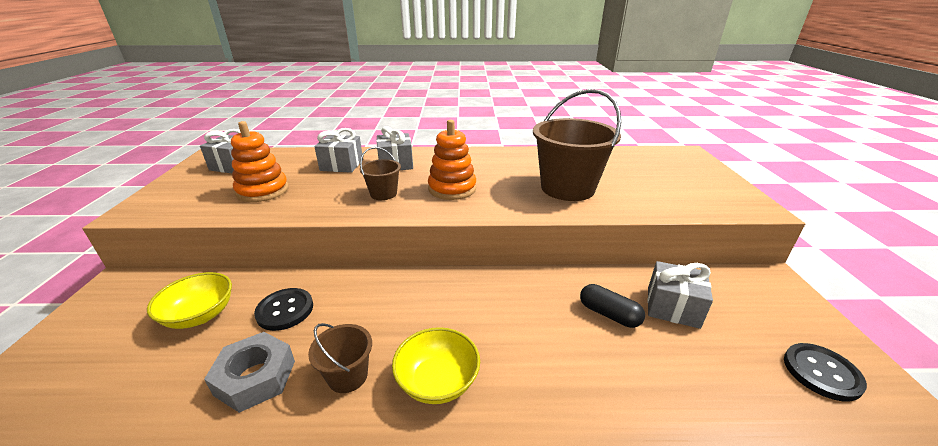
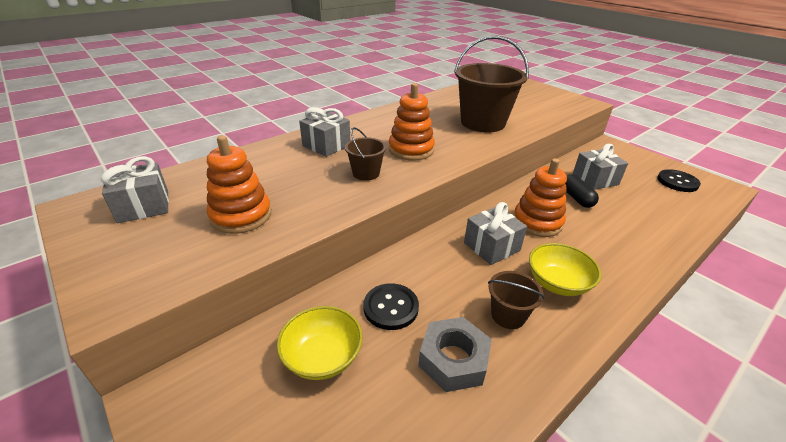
camera: 40 degrees left, 5 degrees up
(342, 165) = (275, 163): grey gift -> grey gift (491, 247)
(518, 314) = (537, 222): none -> orange stacking toy
(609, 314) = (576, 198): black capsule -> black capsule turned 75 degrees clockwise

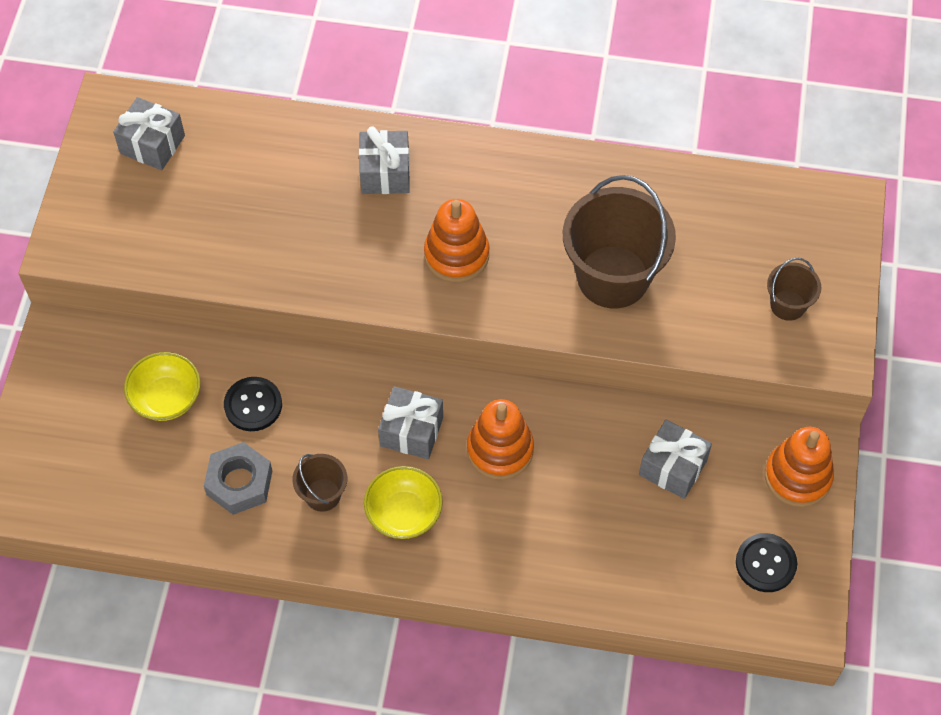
camera: 50 degrees right, 25 degrees up
(241, 216) = (207, 223): orange stacking toy -> orange stacking toy (797, 476)
(366, 173) = (364, 254): brown bucket -> brown bucket (787, 305)
(576, 198) = (597, 466): black capsule -> none

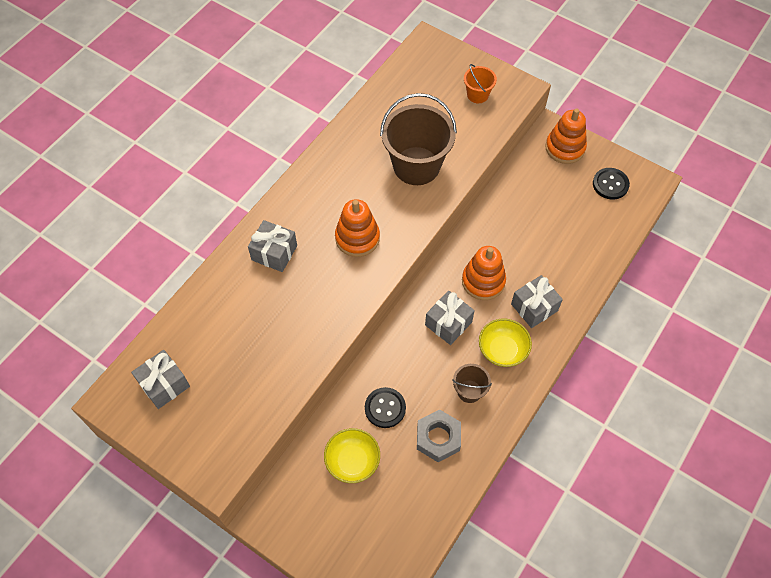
camera: 65 degrees left, 0 degrees up
(673, 467) = (534, 201): grey gift -> grey gift (534, 307)
(787, 305) = (477, 95): brown bucket -> orange bucket

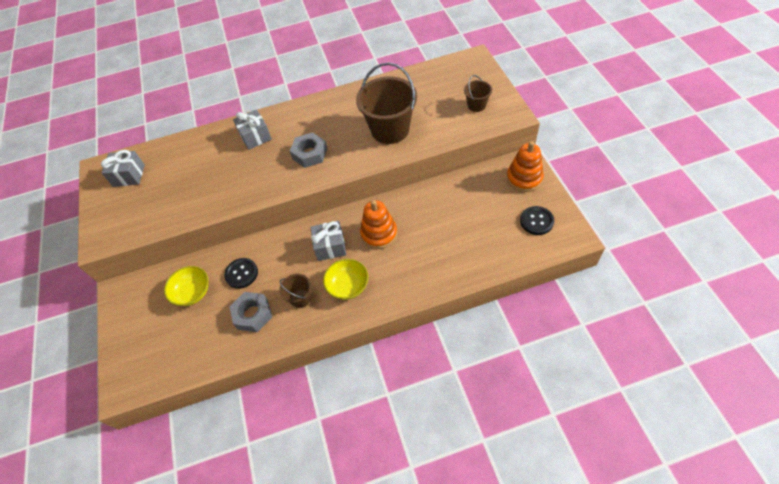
camera: 45 degrees right, 5 degrees down
(357, 238) = (310, 154): orange stacking toy -> grey nut
(477, 95) = (476, 105): orange bucket -> brown bucket
(534, 307) = (397, 272): grey gift -> none

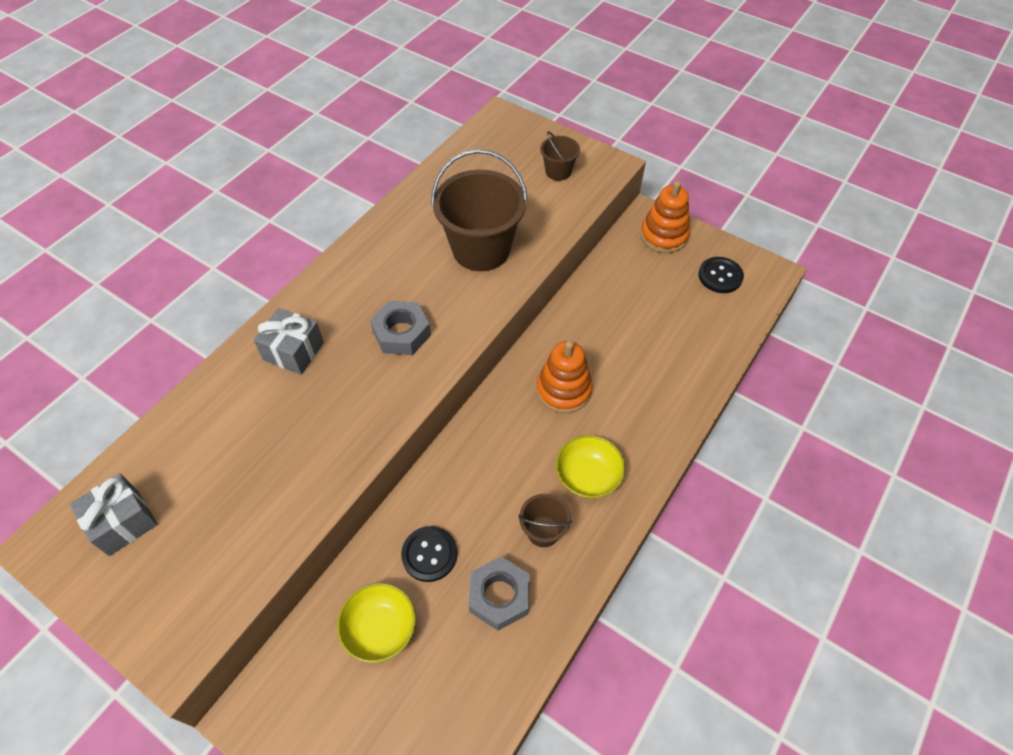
camera: 45 degrees left, 0 degrees up
(330, 246) = (518, 442): grey gift -> none

